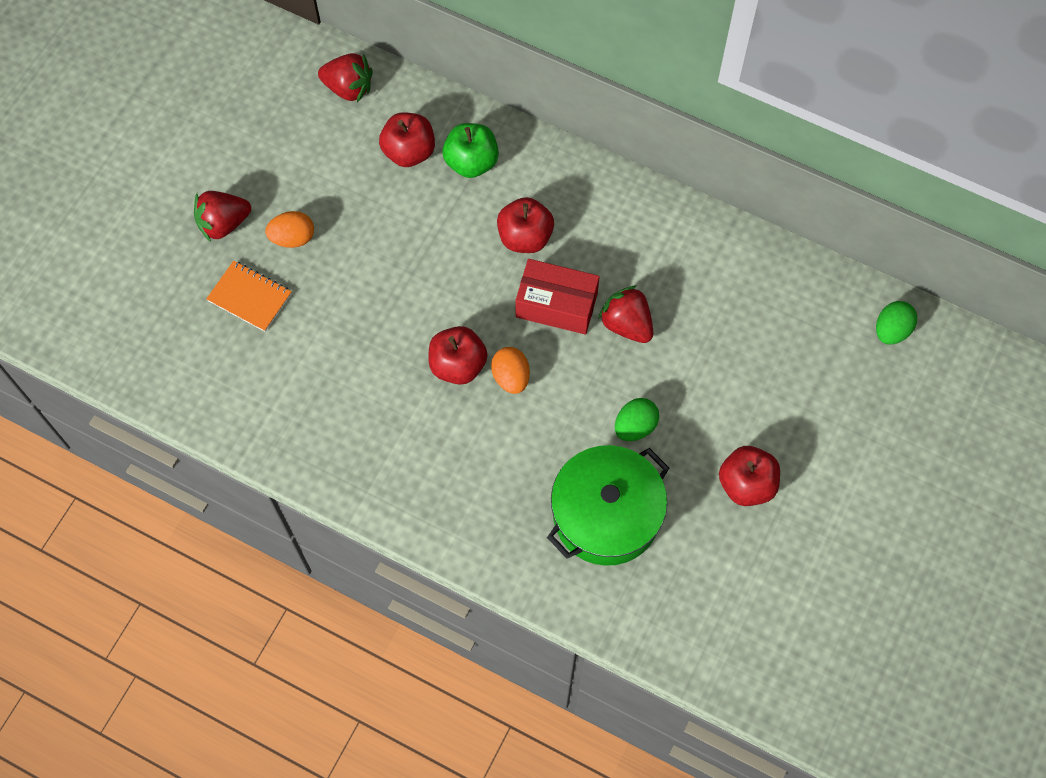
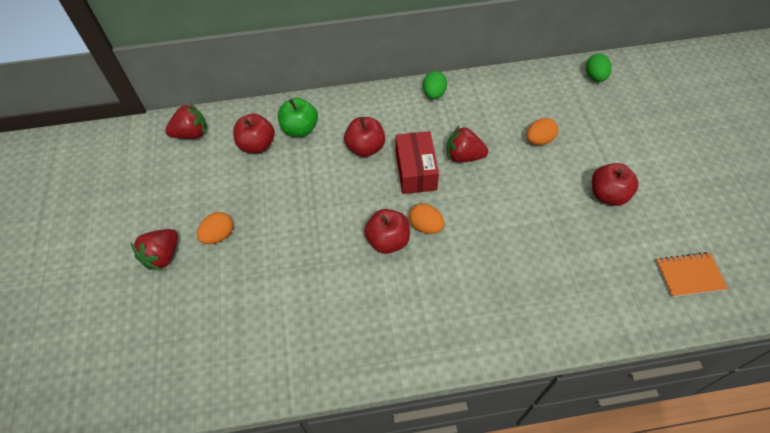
camera: 35 degrees left, 10 degrees down
(250, 297) = (216, 289): orange notebook -> orange notebook (689, 275)
(556, 305) = (415, 171): red box -> red box turned 75 degrees counterclockwise
(606, 514) = (553, 265): green pot -> none
(635, 426) = (520, 205): green egg -> green egg (434, 94)
(734, 365) = (539, 140): none -> orange egg

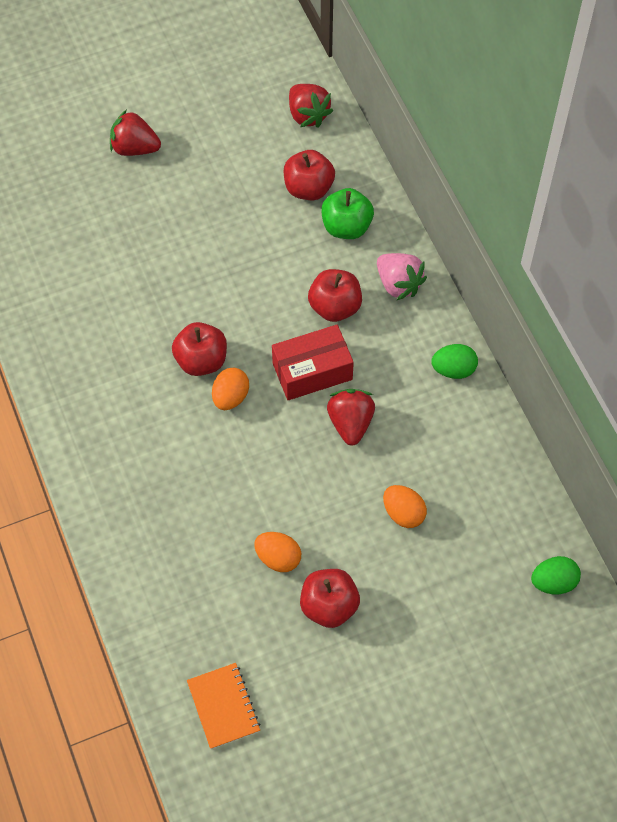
camera: 75 degrees right, 5 degrees up
(219, 235) = (171, 190): orange egg -> orange egg (278, 558)
(358, 109) = (398, 284): none -> pink strawberry

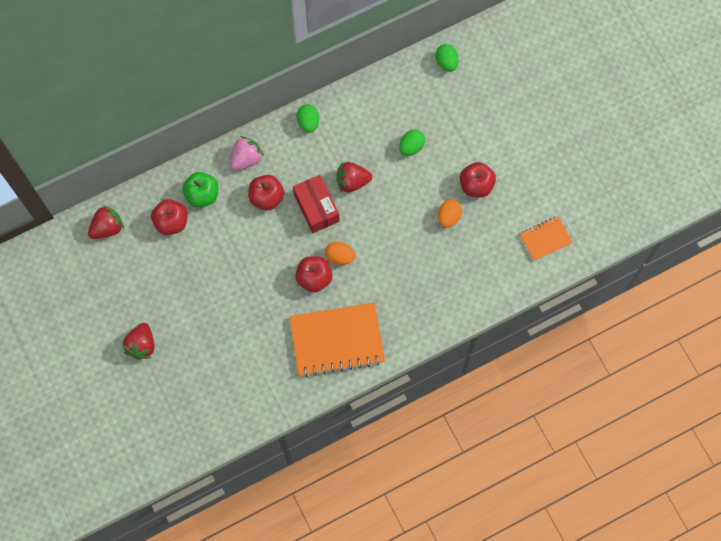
camera: 95 degrees left, 10 degrees up
(101, 383) = (337, 340): none -> orange notebook
(403, 513) = (411, 147): orange egg -> green egg

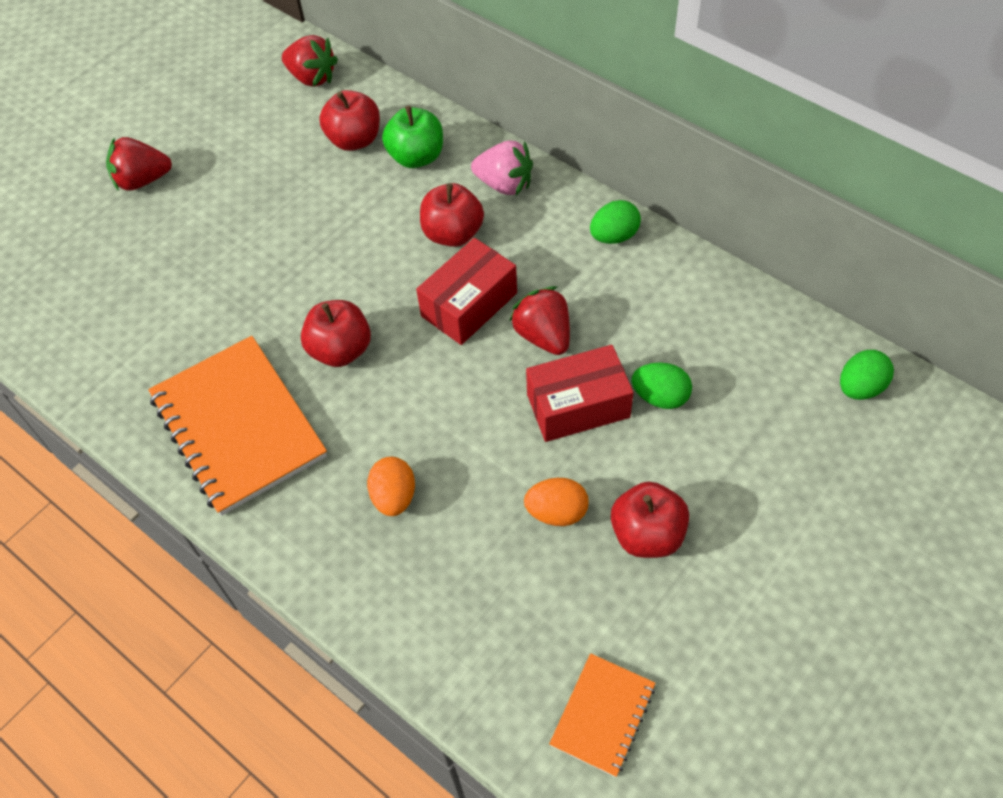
camera: 70 degrees right, 15 degrees down
(340, 257) = (396, 371): orange egg -> orange egg (394, 497)
(398, 184) = (578, 405): none -> red box
(545, 239) = (603, 715): orange notebook -> orange notebook turned 75 degrees clockwise

